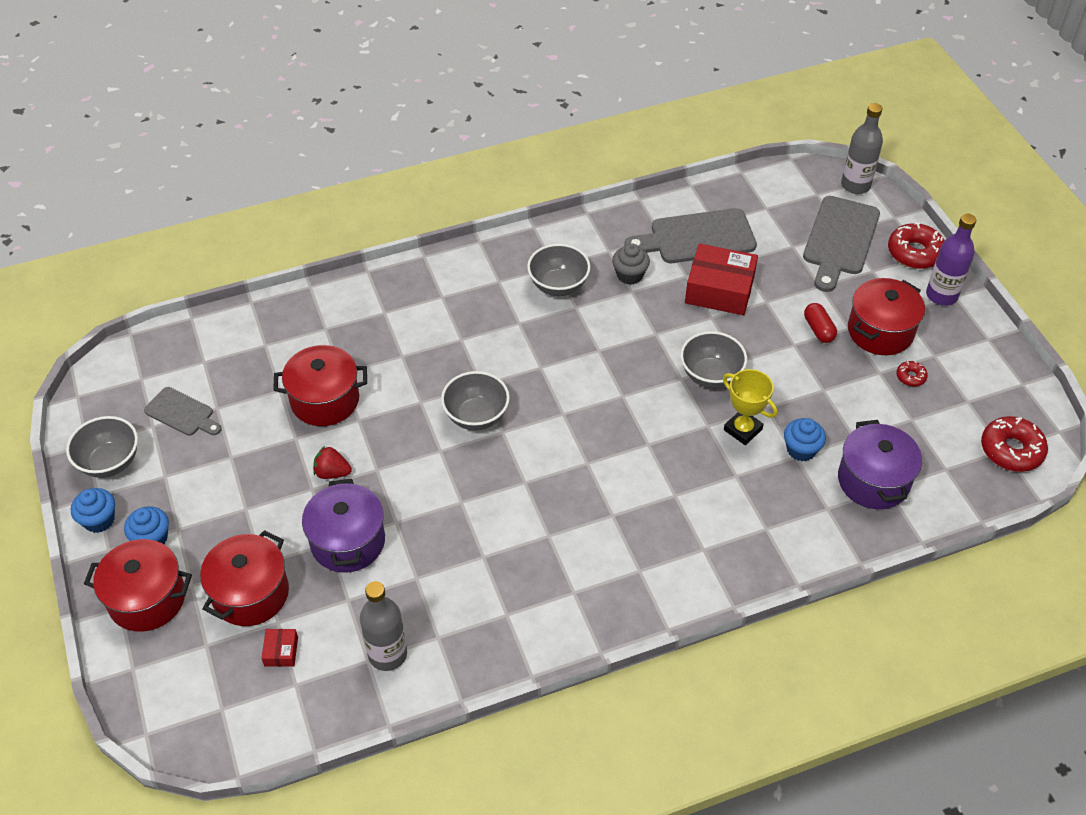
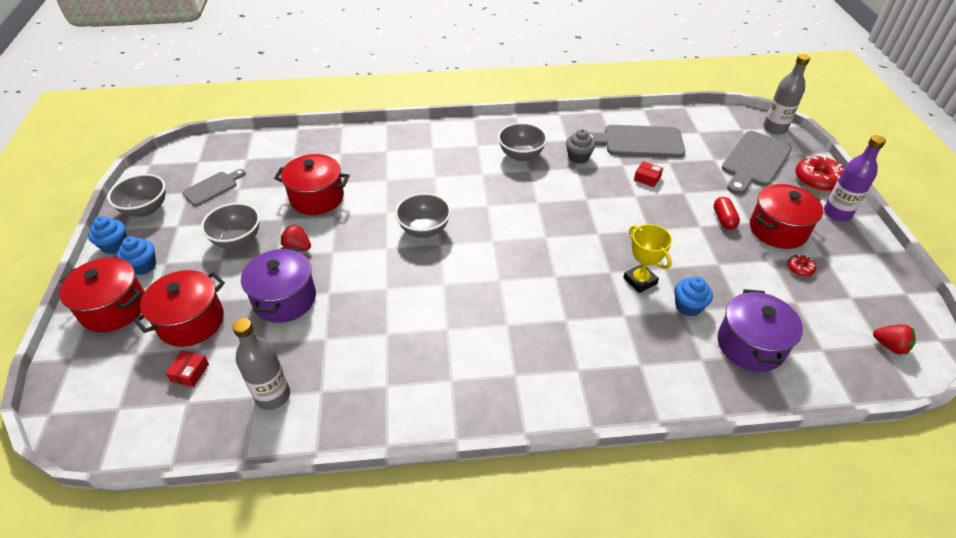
camera: 15 degrees right, 5 degrees down
(182, 413) = (212, 188): grey cutting board -> grey cutting board turned 90 degrees counterclockwise
(710, 375) = (623, 236): grey bowl -> grey bowl (237, 240)
(719, 290) = (647, 178): red box -> red box, size x0.44
(1011, 450) = (890, 346): red donut -> red strawberry

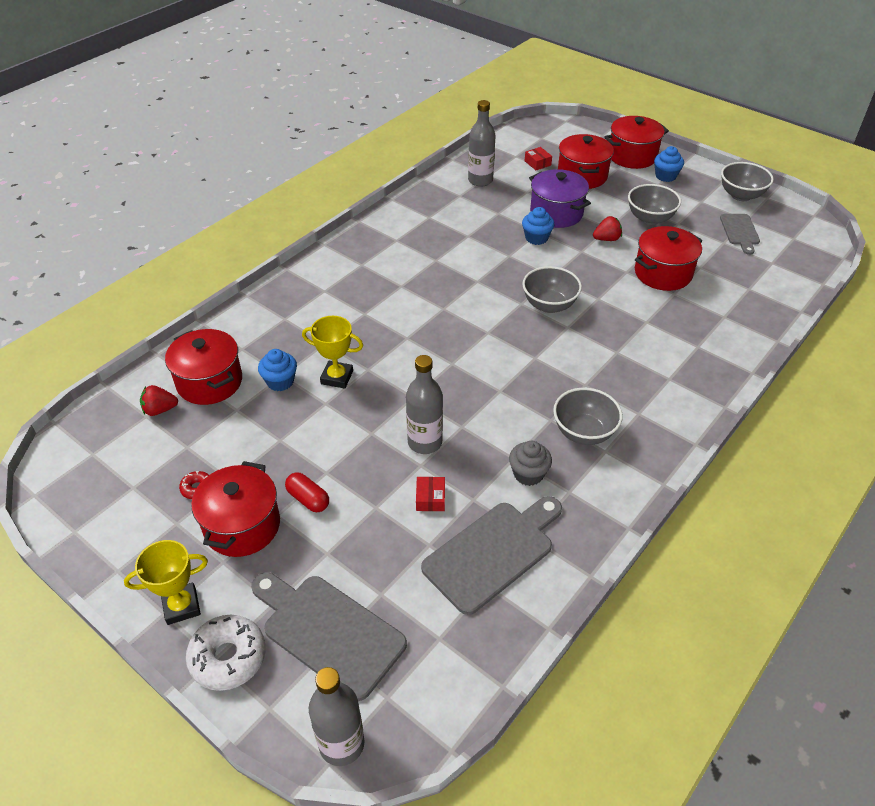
camera: 135 degrees right, 0 degrees up
(114, 245) = (705, 172): blue cupcake -> blue cupcake (536, 238)
(620, 204) = (425, 442): none -> grey bottle
(647, 178) = (430, 498): red box -> red box turned 75 degrees counterclockwise
(750, 345) = (209, 382): purple pot -> red pot
(754, 161) = (329, 631): grey cutting board -> grey cutting board turned 45 degrees counterclockwise
(817, 180) = (228, 657): red donut -> white donut
(837, 213) = (181, 606): purple bottle -> yellow trophy
(890, 346) = (84, 456): red strawberry -> red strawberry (160, 410)

